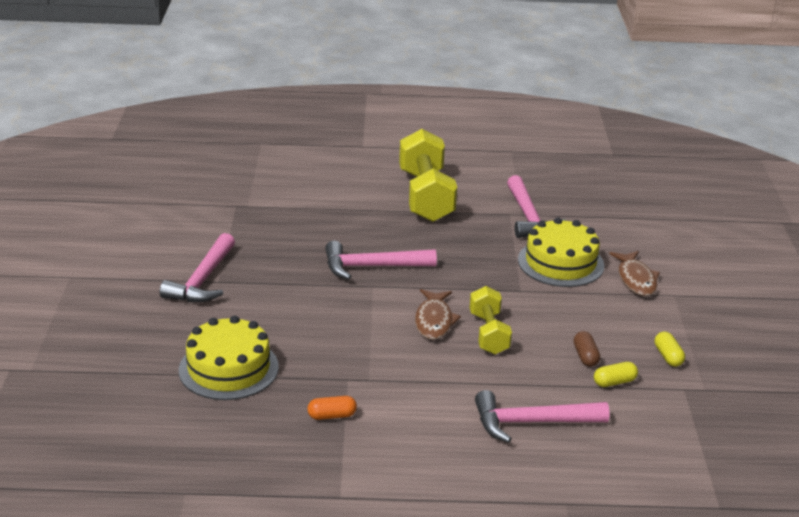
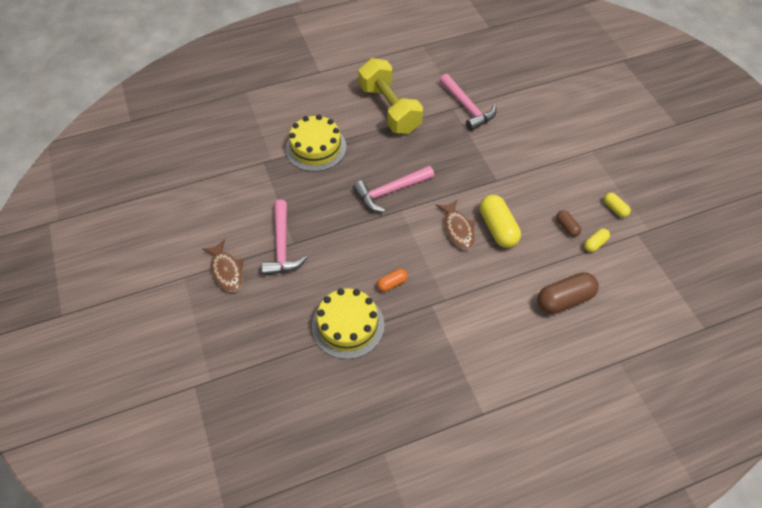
camera: 20 degrees left, 25 degrees up
(332, 416) = (439, 343): orange capsule -> orange capsule (392, 283)
(488, 333) = (498, 228): yellow dumbbell -> yellow capsule
(531, 422) = (564, 299): pink hammer -> brown capsule
(560, 263) = (509, 145): yellow cake -> yellow cake (316, 148)
(636, 279) = (562, 144): brown fish -> brown fish (227, 271)

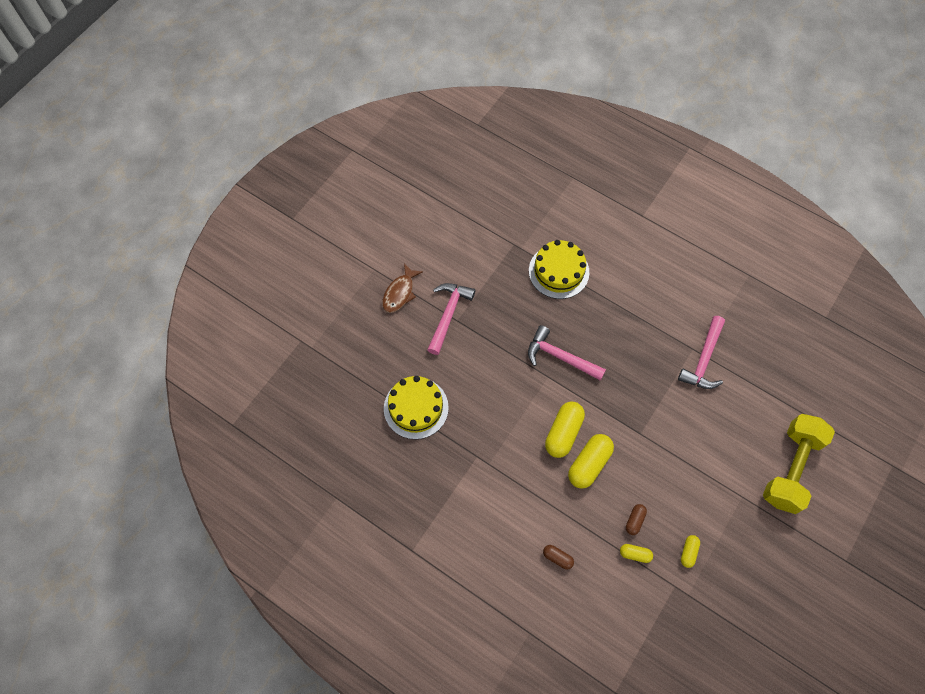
camera: 55 degrees right, 10 degrees up
(282, 246) = (448, 314): pink hammer -> pink hammer turned 150 degrees clockwise
(389, 109) = (647, 298): yellow dumbbell -> yellow dumbbell (791, 468)
(392, 283) = (474, 415): orange capsule -> none
(458, 229) = (563, 433): brown fish -> yellow capsule
(564, 299) = (557, 558): brown capsule -> brown capsule, size x0.52

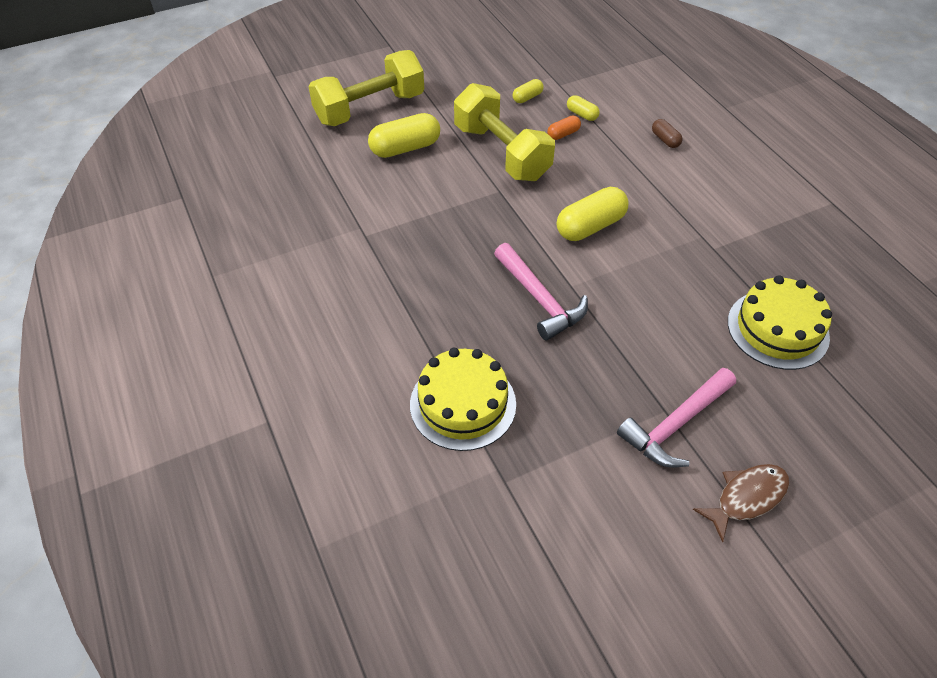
camera: 150 degrees left, 15 degrees down
(589, 464) = (579, 190): yellow capsule -> yellow capsule (405, 148)
(634, 520) = (563, 134): brown capsule -> orange capsule
(664, 473) = (501, 153): none -> yellow dumbbell
(703, 360) = (363, 220): pink hammer -> none

